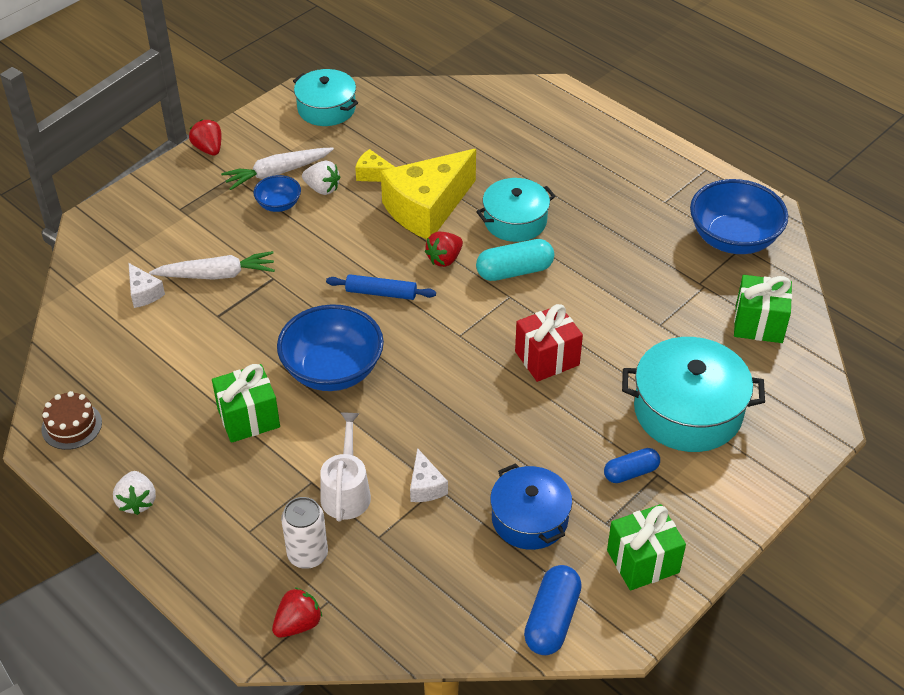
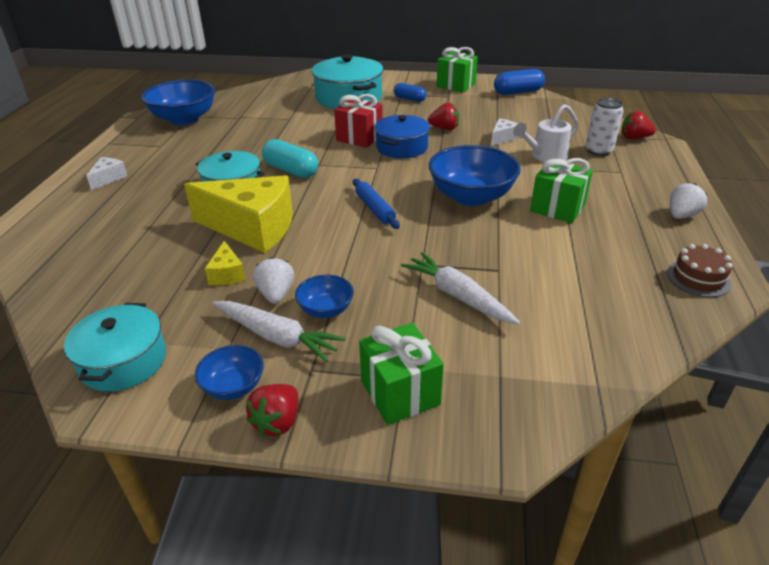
camera: 125 degrees left, 10 degrees down
(144, 293) = (536, 327): white cheese -> white cheese (109, 178)
(254, 142) = (233, 386): none -> blue bowl
(444, 259) = (307, 198): red strawberry -> red strawberry (444, 128)
(529, 518) = (475, 110): blue pot -> blue pot (402, 147)
(759, 324) = (259, 98): green gift -> green gift (400, 392)

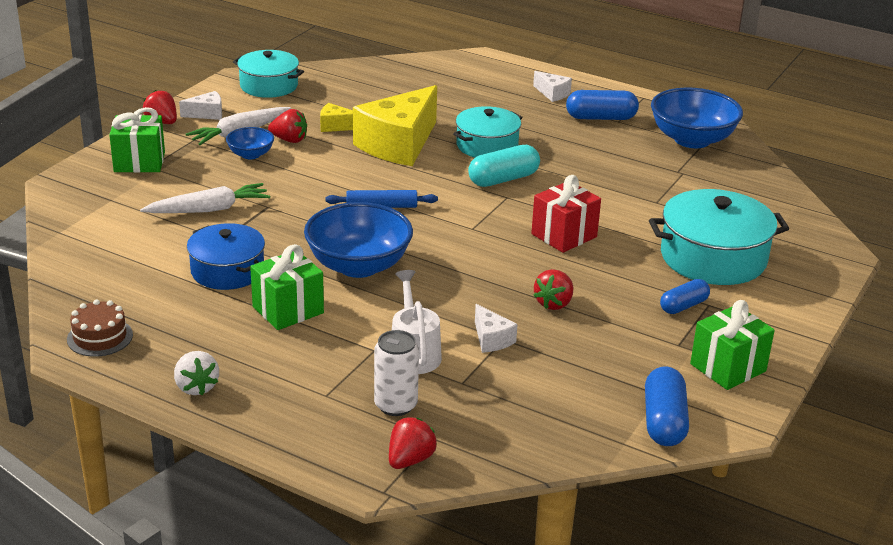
camera: 110 degrees right, 5 degrees down
(156, 152) = (601, 118): none -> blue capsule
(233, 386) = (207, 114): blue bowl -> white cheese
(276, 294) = (289, 140): white strawberry -> red strawberry
(402, 147) = (515, 257): blue pot -> blue pot (227, 271)

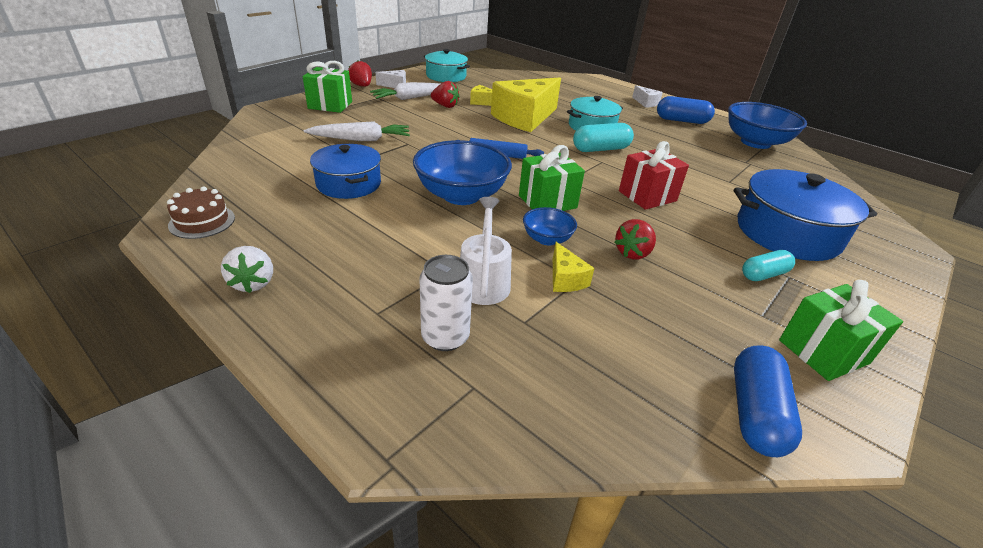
camera: 10 degrees right, 5 degrees up
(250, 154) = (412, 110): blue bowl -> blue bowl (547, 239)
(288, 310) = (382, 223): green gift -> green gift (547, 202)
(410, 460) = (436, 414): red strawberry -> none
(491, 339) = (565, 279): white cheese -> yellow cheese
(683, 306) = (763, 274): blue capsule -> turquoise capsule
(713, 258) = (787, 233): turquoise pot -> blue pot

